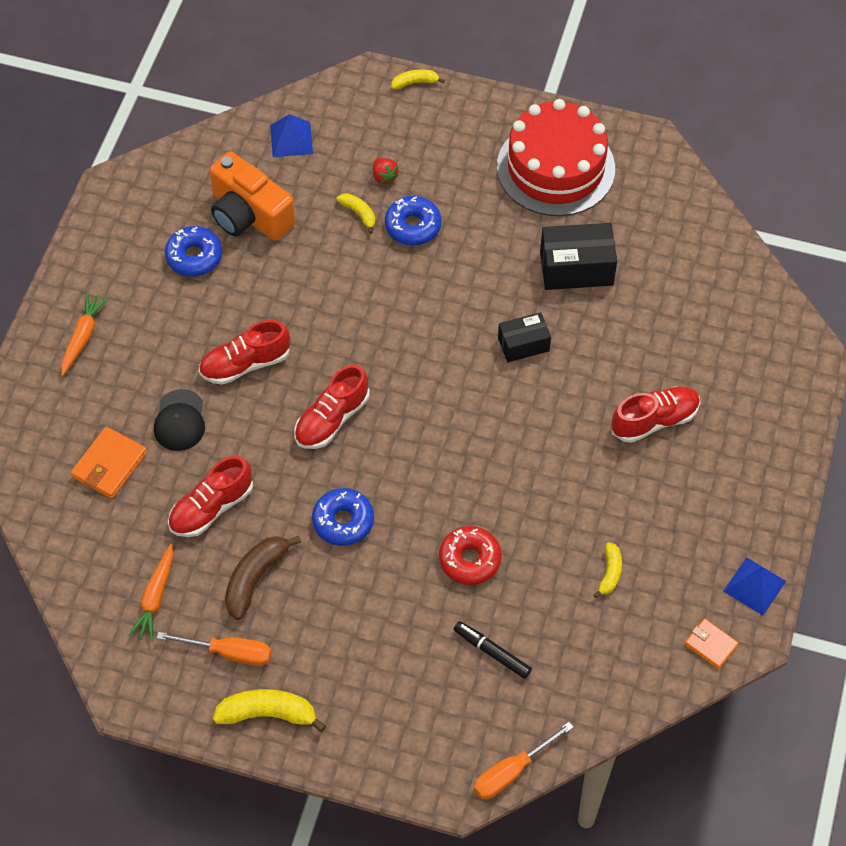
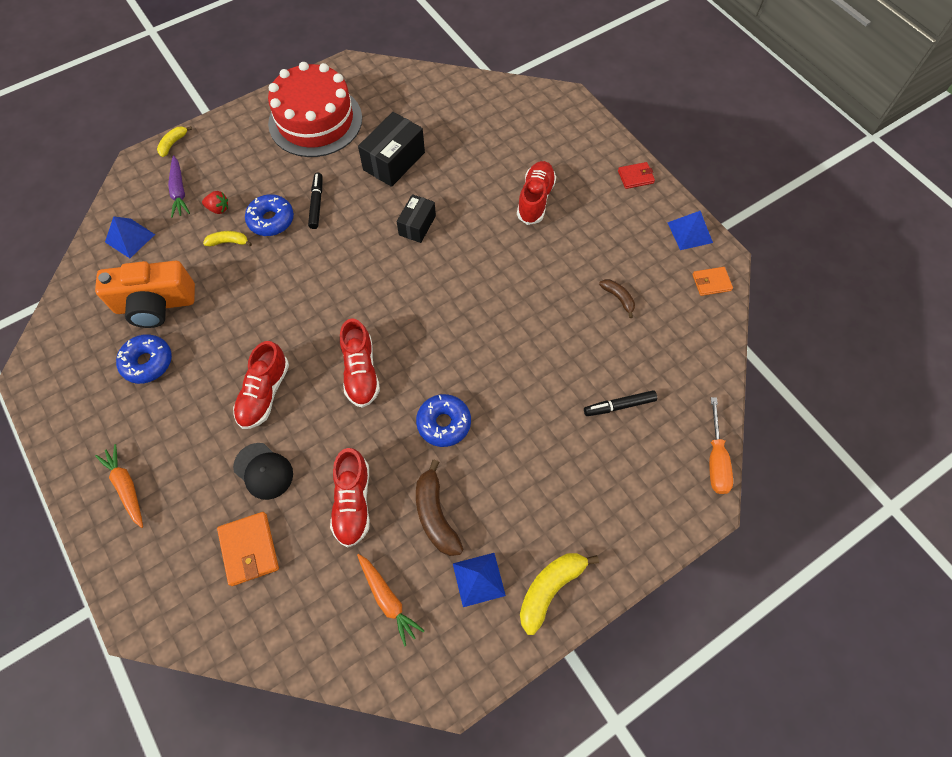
camera: 50 degrees left, 5 degrees up
(229, 652) = (478, 579): orange screwdriver -> blue pyramid
(372, 132) = (179, 191): none -> purple carrot
(465, 246) = (317, 203): none -> black marker
(469, 559) = (541, 368): red donut -> none
(610, 573) = (618, 298): yellow banana -> brown banana
(775, 490) = (635, 177): none -> red wallet

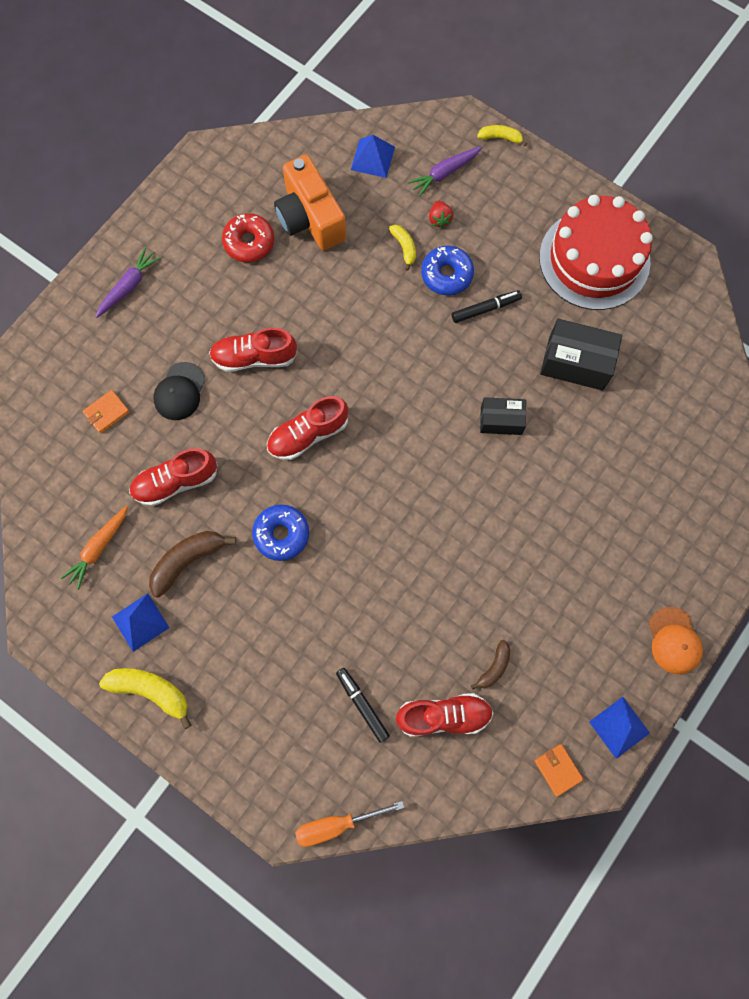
camera: 70 degrees right, 10 degrees up
(126, 487) = (129, 286): orange carrot -> purple carrot
(147, 362) = (249, 242): blue donut -> red donut
(249, 549) = (107, 412): orange wallet -> orange wallet, size x0.65
(535, 199) = (590, 534): red shoe -> red shoe (443, 716)
(635, 177) = (674, 640): red wallet -> orange cap

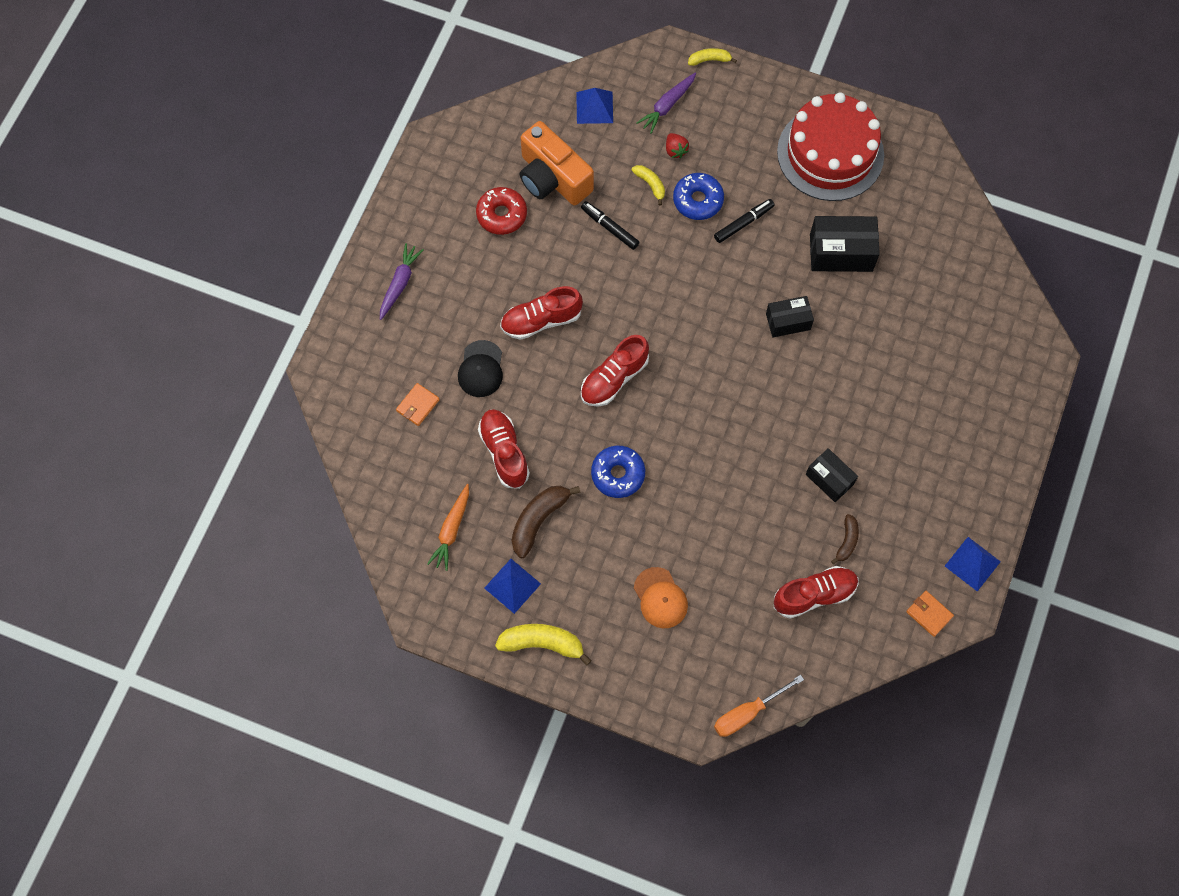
camera: 15 degrees left, 5 degrees down
(176, 482) = (504, 452): red shoe -> red shoe turned 105 degrees clockwise
(362, 704) = (738, 604): black marker -> black marker (610, 227)
(495, 596) = (829, 479): none -> black box
(674, 640) = (999, 477): orange cap -> orange cap (660, 598)

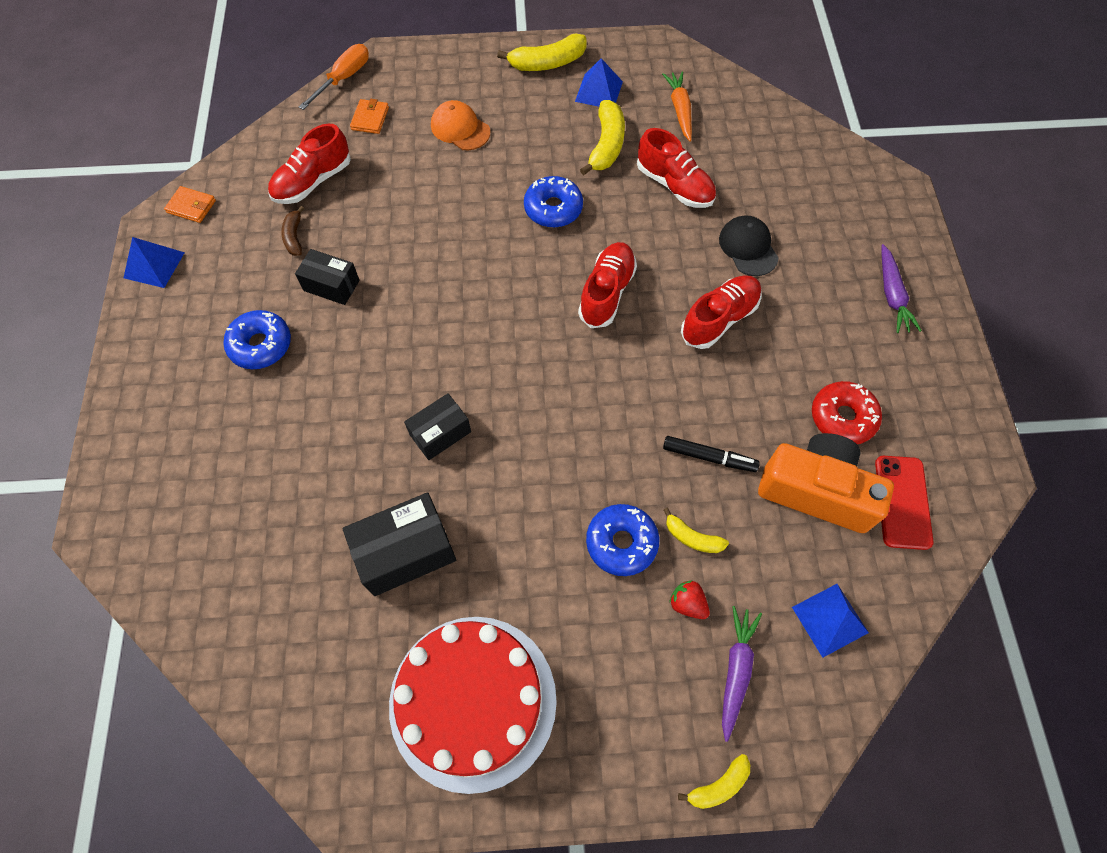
camera: 155 degrees right, 5 degrees down
(418, 405) = (784, 192): orange wallet -> orange wallet (370, 118)
(501, 149) = (902, 502): none -> red phone
(538, 520) = (606, 145): brown banana -> yellow banana
(743, 223) = (548, 537): black marker -> none
(900, 448) = (261, 345): none -> blue donut

